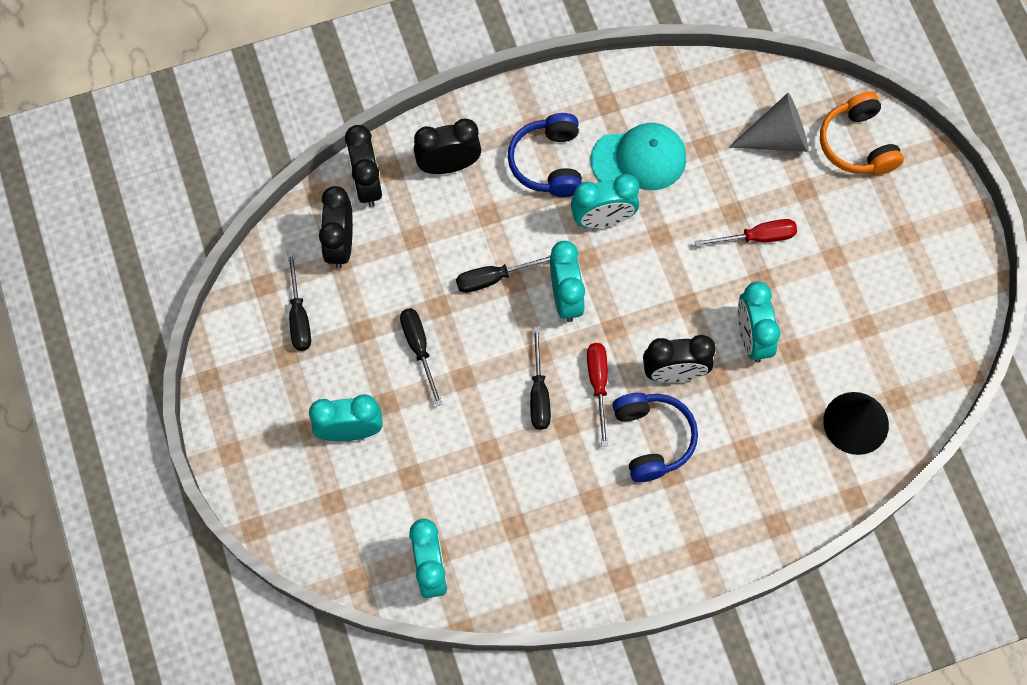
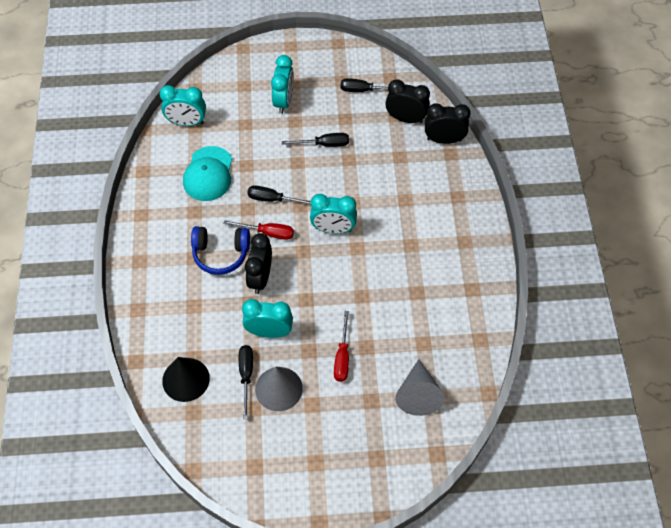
camera: 105 degrees right, 10 degrees down
(448, 165) = (446, 185): black clock -> none
(494, 278) = (359, 193): black screwdriver -> black screwdriver (246, 375)
(548, 163) = (434, 242): blue headphones -> none
(603, 219) = (383, 264): turquoise clock -> none
(639, 159) = (423, 298): turquoise cap -> turquoise cap (208, 174)
(827, 303) = (278, 388): none -> grey cone
(857, 144) = (399, 451): orange headphones -> none

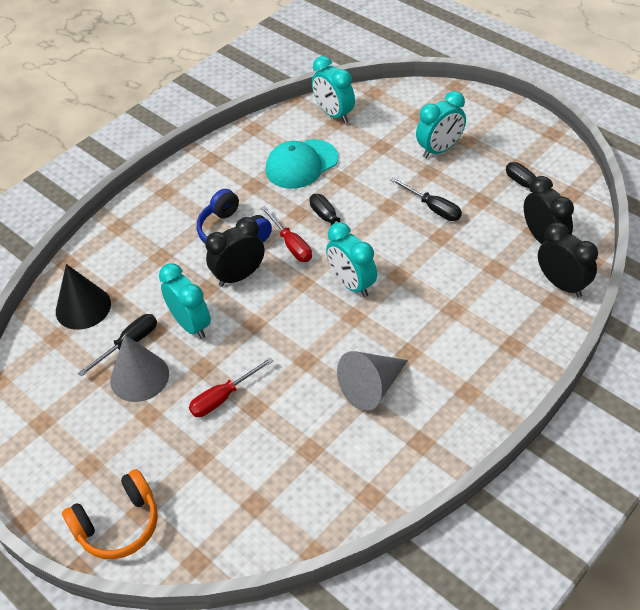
camera: 50 degrees right, 10 degrees down
(373, 476) = (118, 524): none -> orange headphones
(418, 394) = (247, 491): grey cone -> grey cone (371, 387)

